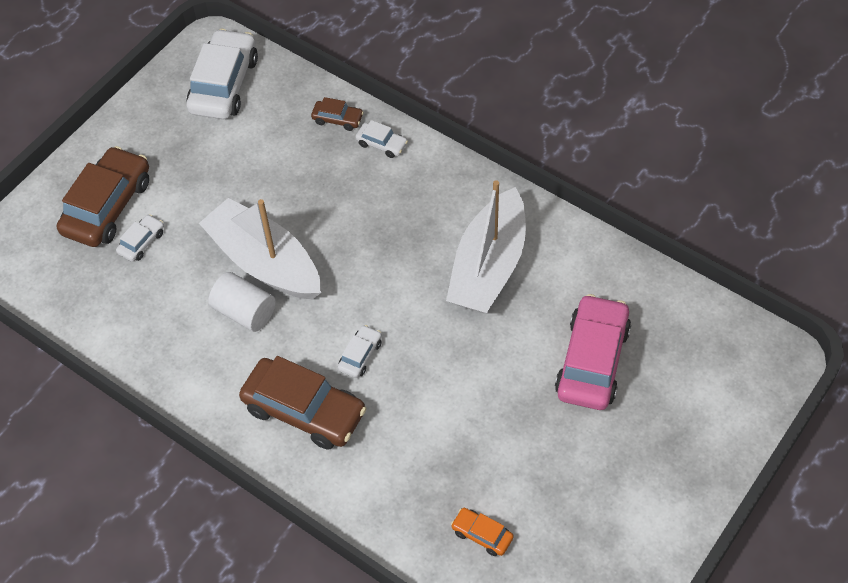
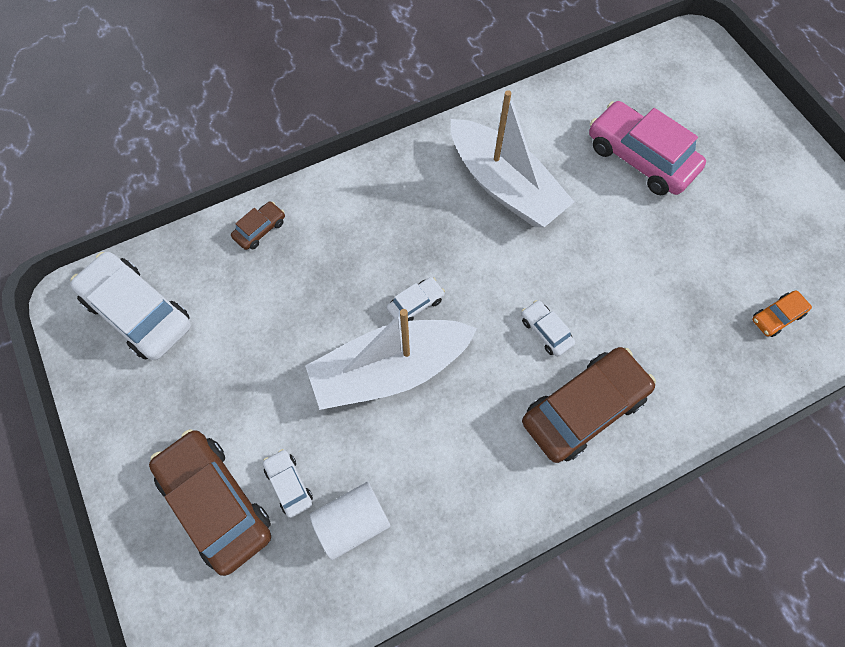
camera: 65 degrees left, 10 degrees up
(244, 312) = (439, 415): white cylinder -> white cylinder (352, 522)
(382, 144) = (316, 206): white car -> white car (415, 304)

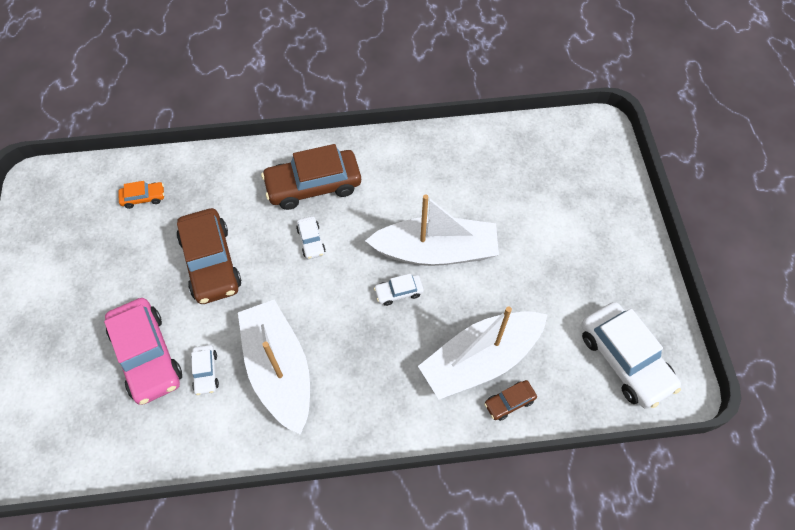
camera: 160 degrees left, 5 degrees down
(216, 502) = (577, 207): brown car -> brown car (211, 262)
(289, 484) = (527, 203): white car -> white car (206, 372)
(300, 261) = (480, 359): none -> white boat
(352, 522) = (491, 171): white cylinder -> none

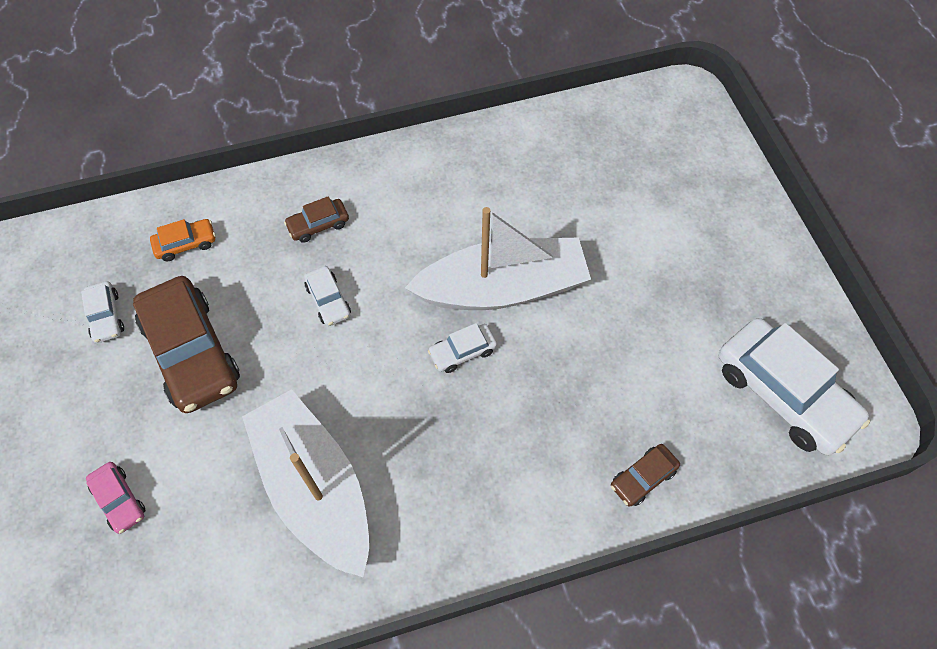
camera: 10 degrees left, 0 degrees up
(143, 197) = (80, 277): orange car -> orange car (186, 244)
(147, 356) = (119, 500): pink car -> pink car, size x0.47
(206, 372) = (209, 509): white car -> white car (106, 316)
(313, 185) = (318, 225): brown car -> brown car, size x0.47
(480, 359) = (592, 426): white boat -> none

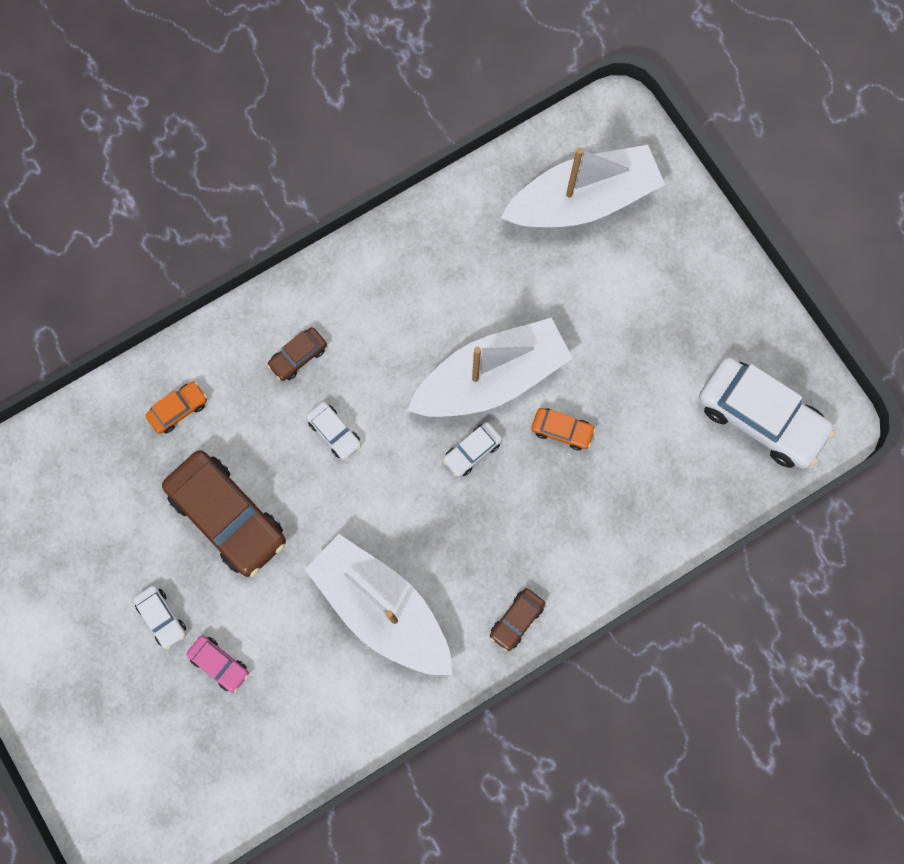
camera: 15 degrees left, 15 degrees up
(106, 316) = (134, 502): white car -> white car (162, 617)
(563, 354) = (562, 430): none -> orange car
(636, 156) = (582, 201): none -> white boat
(643, 478) = (655, 526): brown car -> brown car (516, 620)

